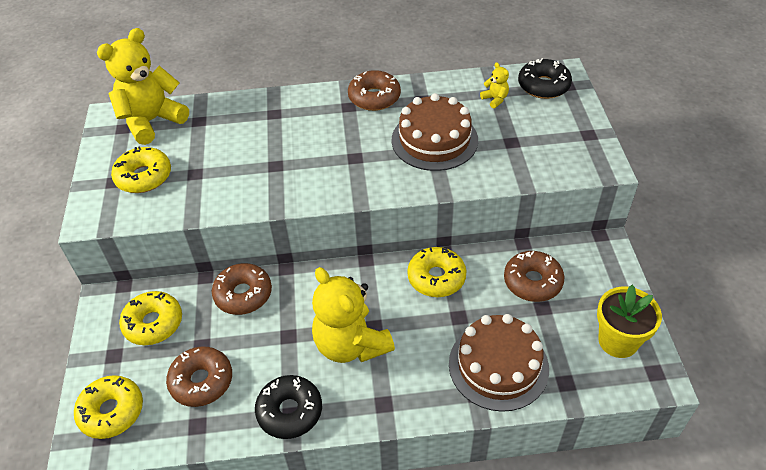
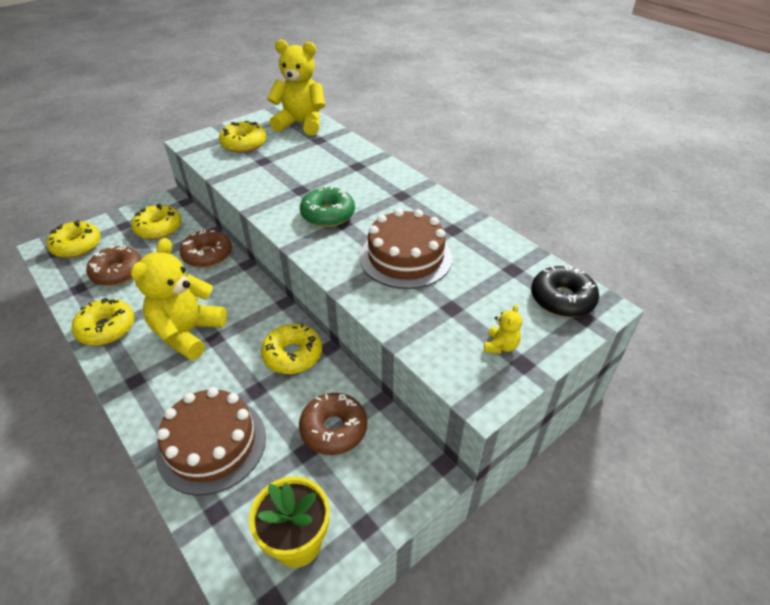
camera: 55 degrees right, 5 degrees down
(290, 411) = (107, 328): black donut -> yellow donut
(334, 162) = (328, 214): none -> green donut
(374, 97) = (426, 203): brown donut -> none
(495, 99) = (502, 273): yellow teddy bear -> yellow teddy bear (500, 346)

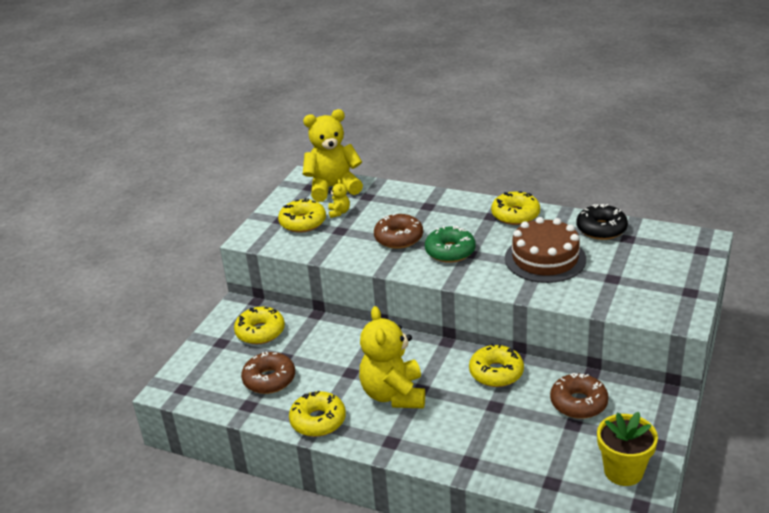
camera: 25 degrees left, 10 degrees down
(77, 246) = (198, 376): yellow donut -> yellow donut (515, 215)
(207, 255) = (336, 334): brown donut -> brown donut (398, 238)
(212, 444) = (502, 450): brown cake -> none
(500, 346) = (667, 288): yellow teddy bear -> yellow teddy bear (339, 212)
(562, 299) = (678, 244): black donut -> black donut (601, 229)

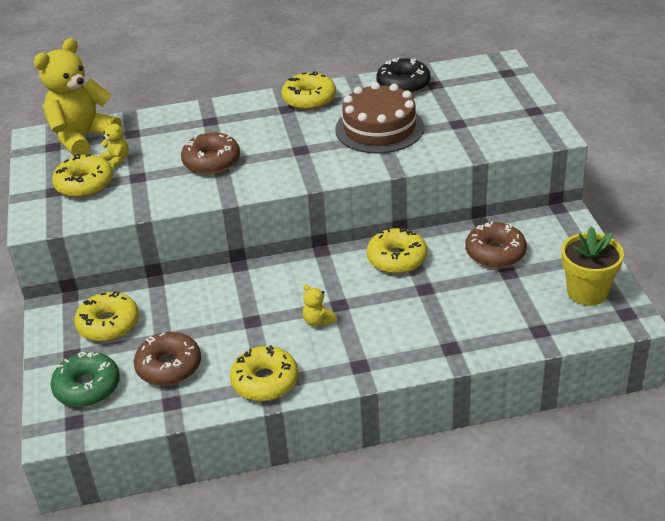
camera: 35 degrees left, 5 degrees up
(394, 394) = (318, 321): yellow teddy bear -> yellow teddy bear, size x0.41
(450, 251) = (279, 155): green donut -> green donut (87, 387)

